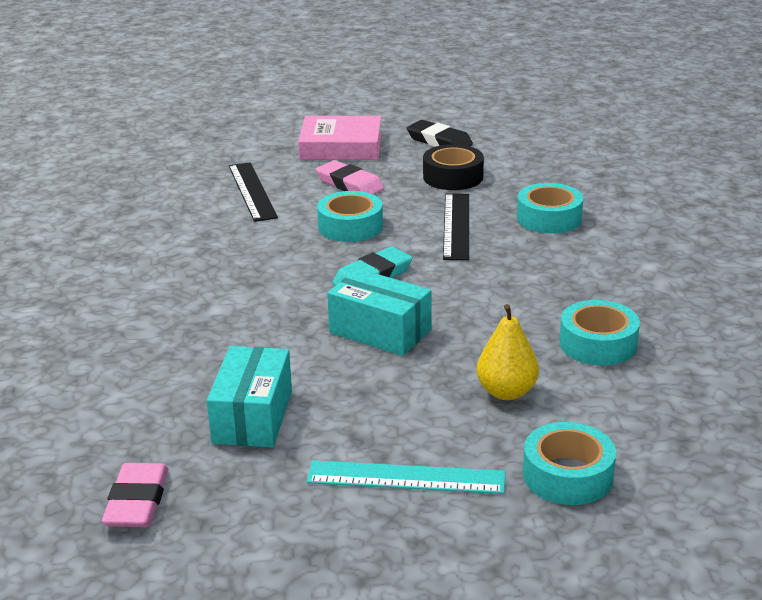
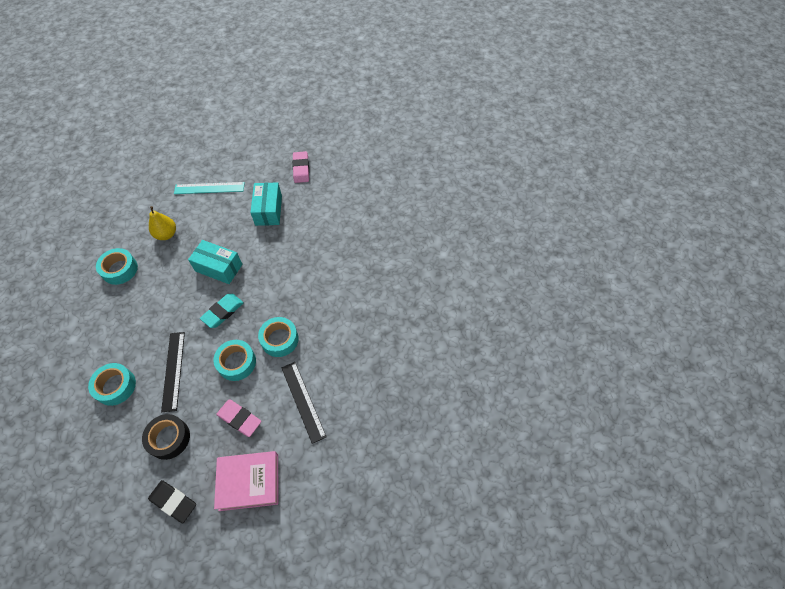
camera: 170 degrees right, 30 degrees up
(568, 475) = (151, 195): turquoise tape -> turquoise tape (279, 339)

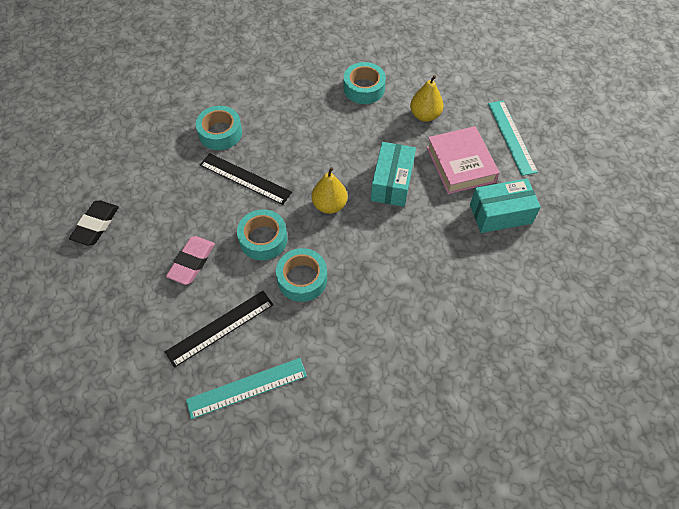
camera: 80 degrees right, 0 degrees up
(169, 438) = (165, 199): black tape -> none
(173, 370) = (245, 178): black ruler -> black ruler turned 45 degrees clockwise
(223, 312) = (329, 205): turquoise eraser -> yellow pear
(249, 482) = (117, 292): pink book -> pink book (460, 164)
(301, 169) = (591, 236): pink eraser -> none
(353, 386) = (247, 388): none -> turquoise ruler

